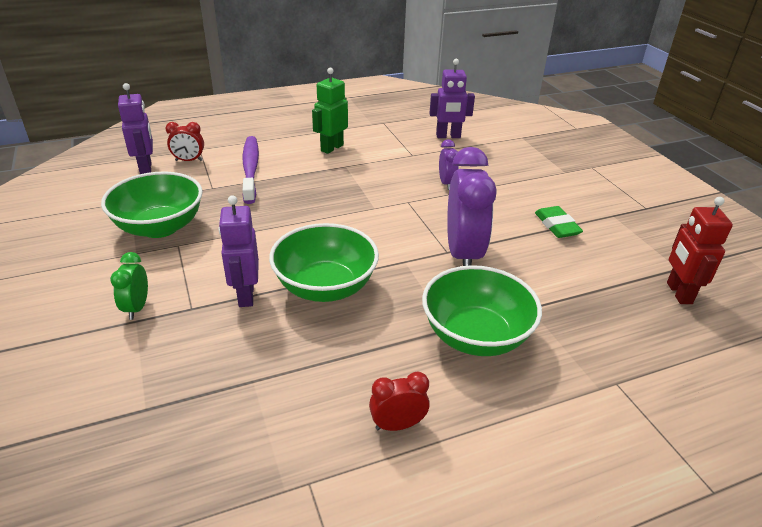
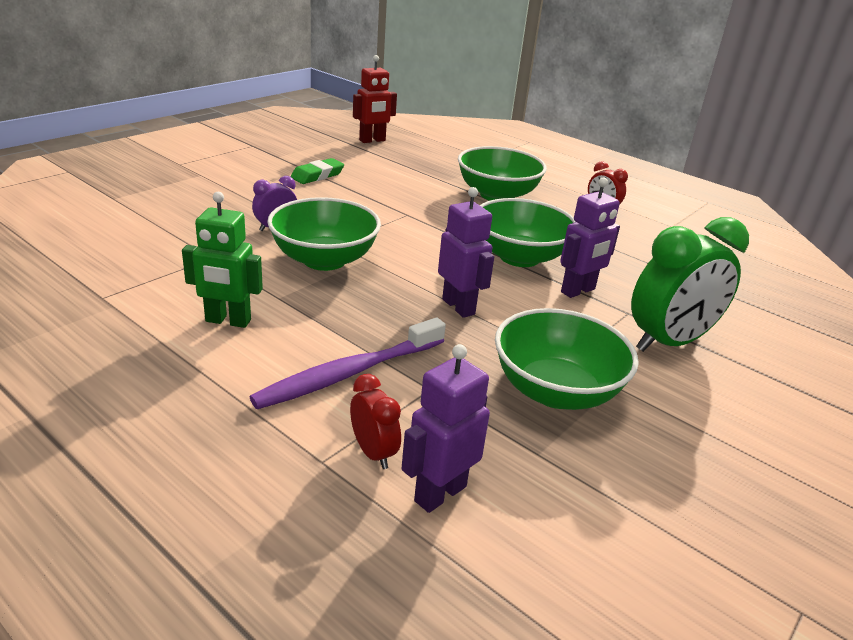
camera: 120 degrees left, 5 degrees down
(137, 308) = (669, 342): green clock -> green clock, size x2.06
(384, 191) = (324, 260): none -> green bowl
(448, 136) = (135, 241): purple robot -> purple robot (459, 307)
(463, 254) = (403, 207): purple clock -> none

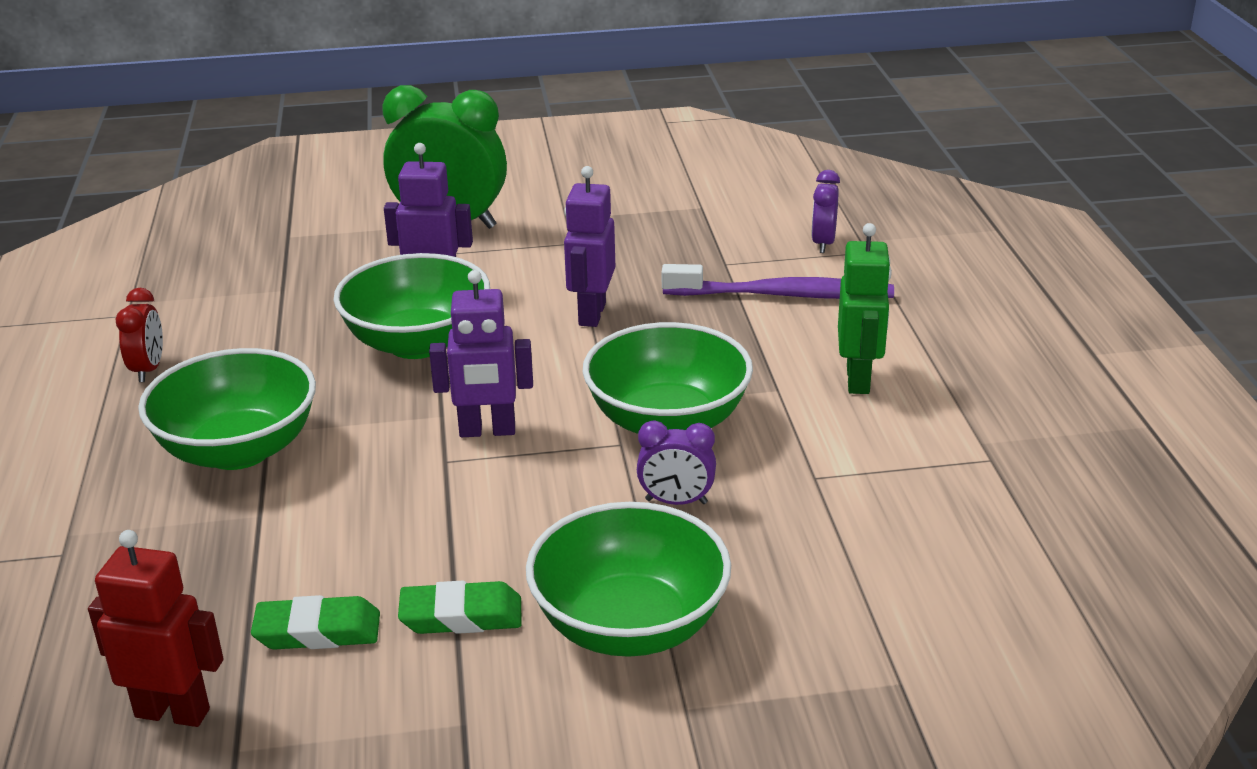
camera: 135 degrees left, 0 degrees up
(228, 321) = (859, 380): green robot -> green robot turned 45 degrees clockwise
(361, 162) = (318, 631): none -> green eraser
(373, 453) = (823, 243): red clock -> purple clock
(439, 493) = (801, 212): purple robot -> purple robot (487, 431)
(555, 391) = (622, 229): green bowl -> green bowl (629, 625)

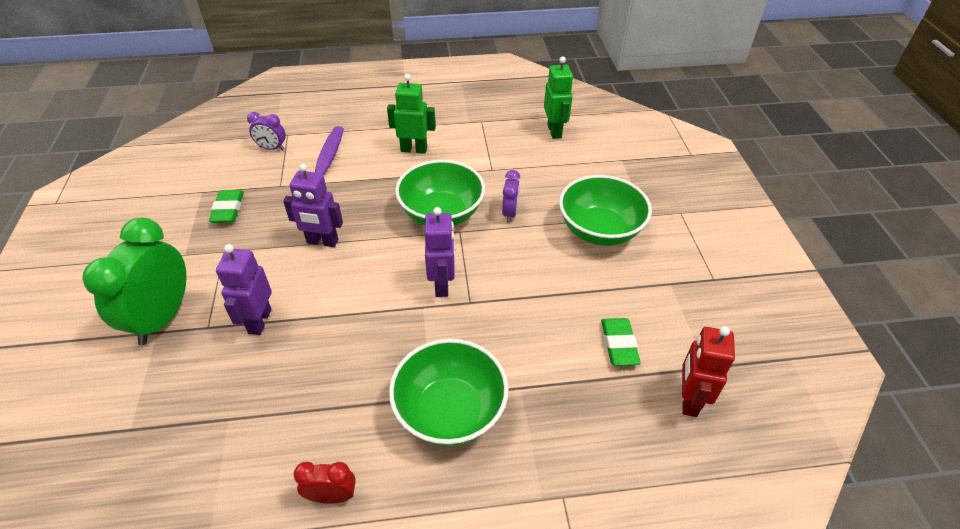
camera: 90 degrees left, 15 degrees up
(418, 343) = (334, 324): green bowl -> none
(461, 616) = (600, 288): green eraser -> green eraser (228, 209)
(989, 570) = (554, 131): none -> green robot

